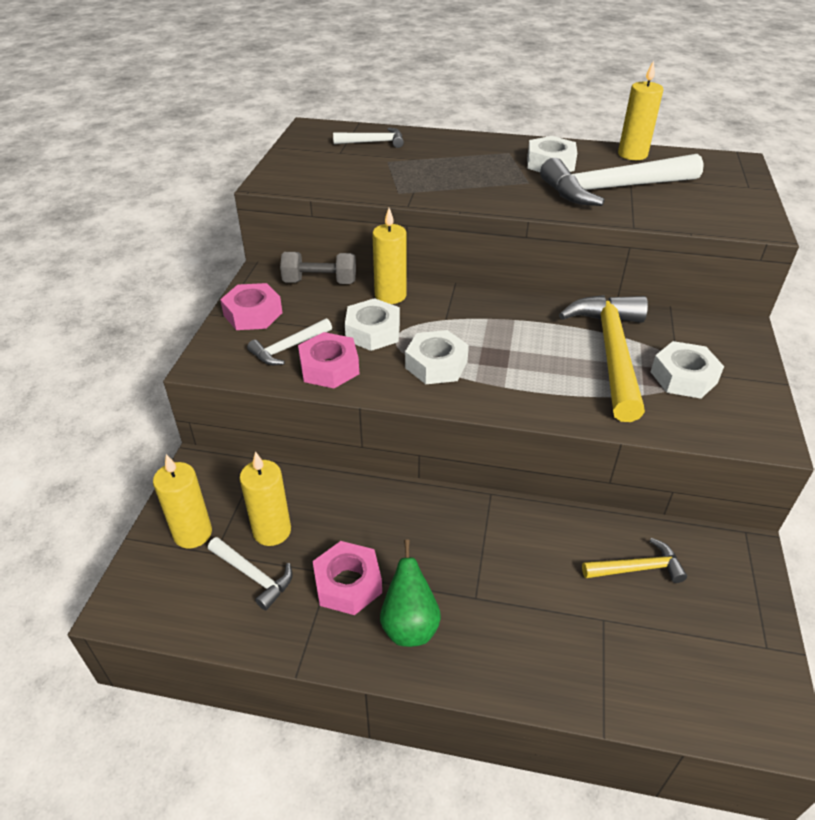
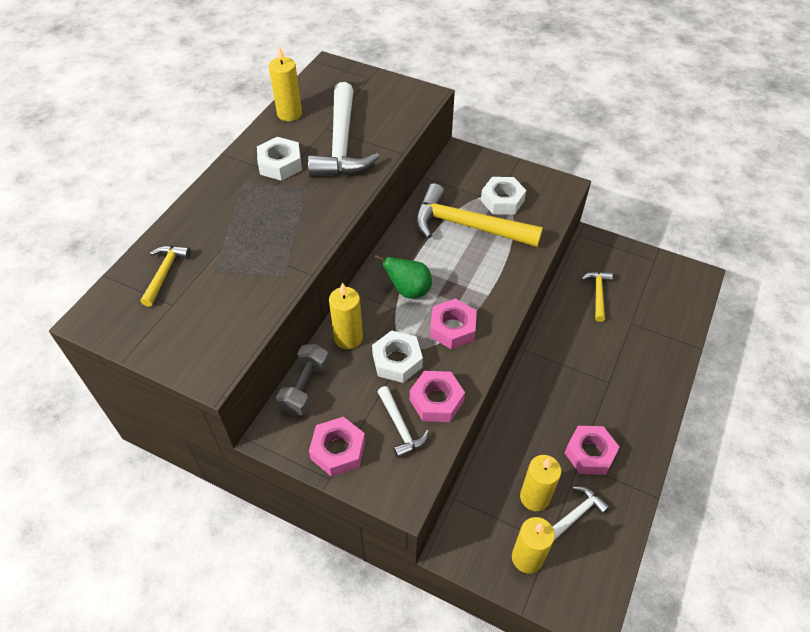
camera: 75 degrees left, 10 degrees up
(374, 142) = (165, 273): white hammer -> yellow hammer
(409, 625) = (626, 423): green pear -> green pear (409, 290)
(436, 365) = (452, 328): white nut -> pink nut

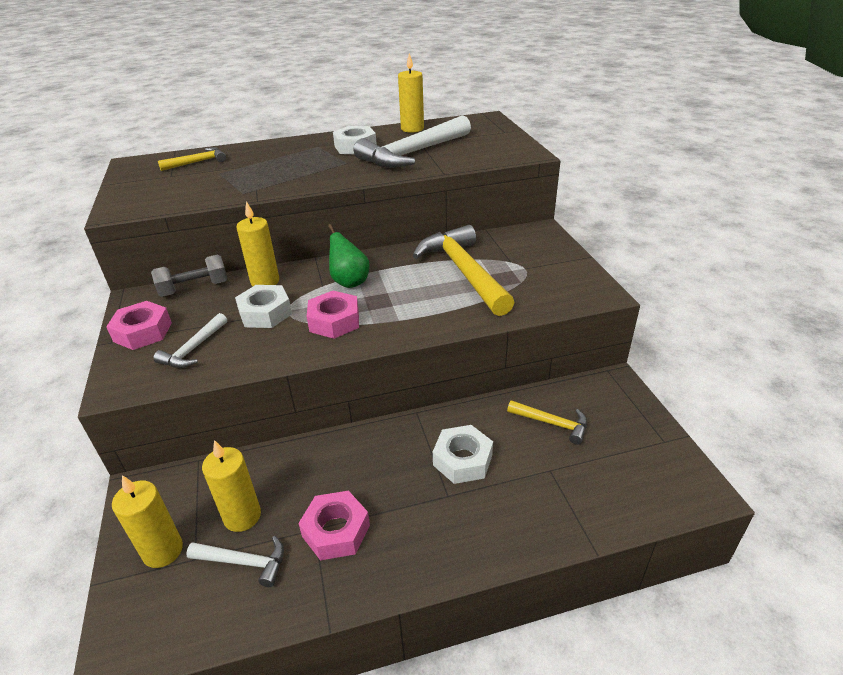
camera: 50 degrees right, 15 degrees down
(436, 400) = (241, 352): pink nut -> none
(502, 200) = (523, 273): white nut -> white nut (462, 460)
(597, 294) = (552, 423): yellow hammer -> yellow hammer turned 60 degrees clockwise

